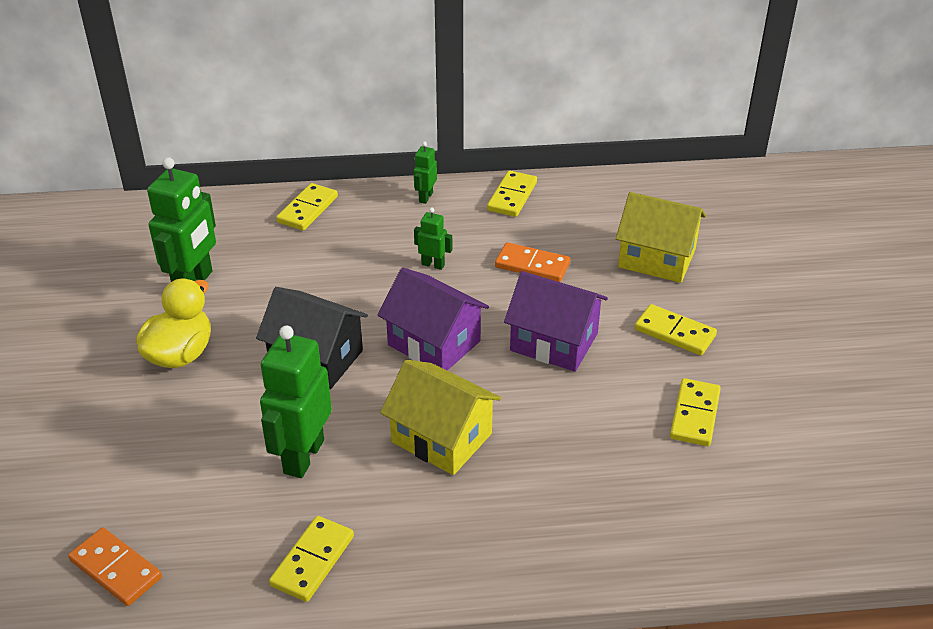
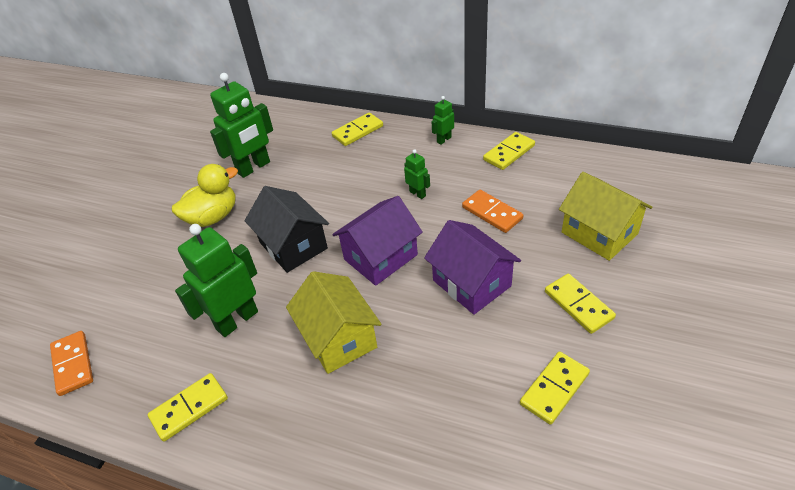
camera: 30 degrees right, 5 degrees up
(434, 343) = (380, 257): purple house -> purple house turned 75 degrees clockwise

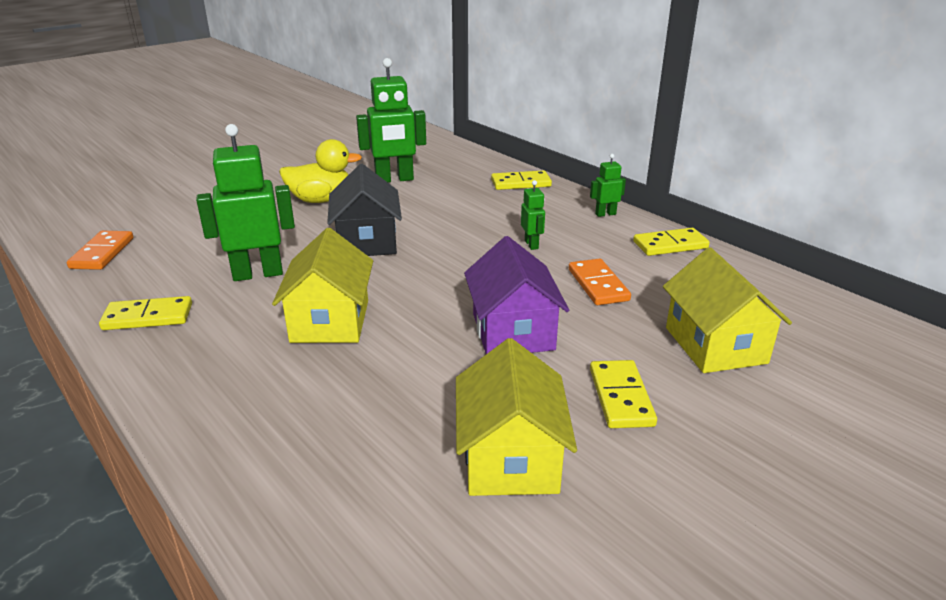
camera: 25 degrees right, 15 degrees down
(380, 257) = (440, 278): purple house -> none
(554, 389) = (510, 458): yellow domino -> yellow house

